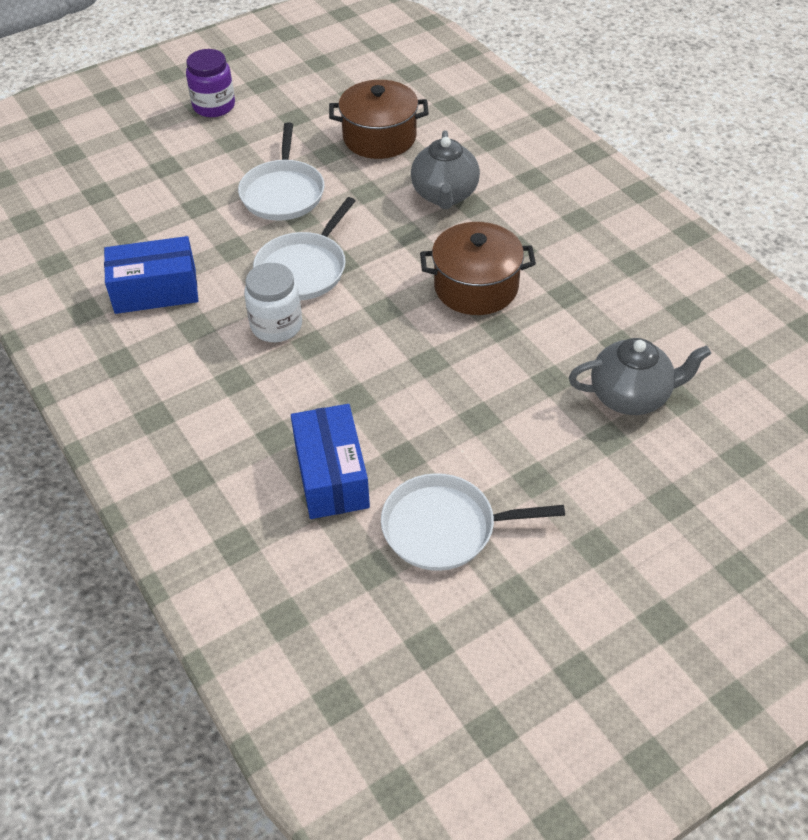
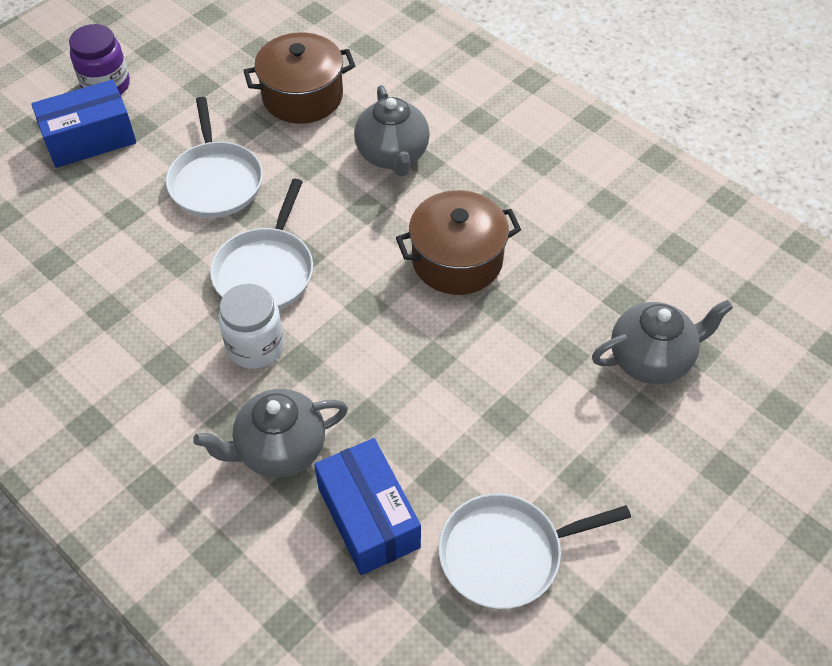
camera: 15 degrees left, 5 degrees up
(155, 290) = (106, 328): blue box -> blue box (90, 139)
(271, 409) = (279, 449): none -> grey teapot

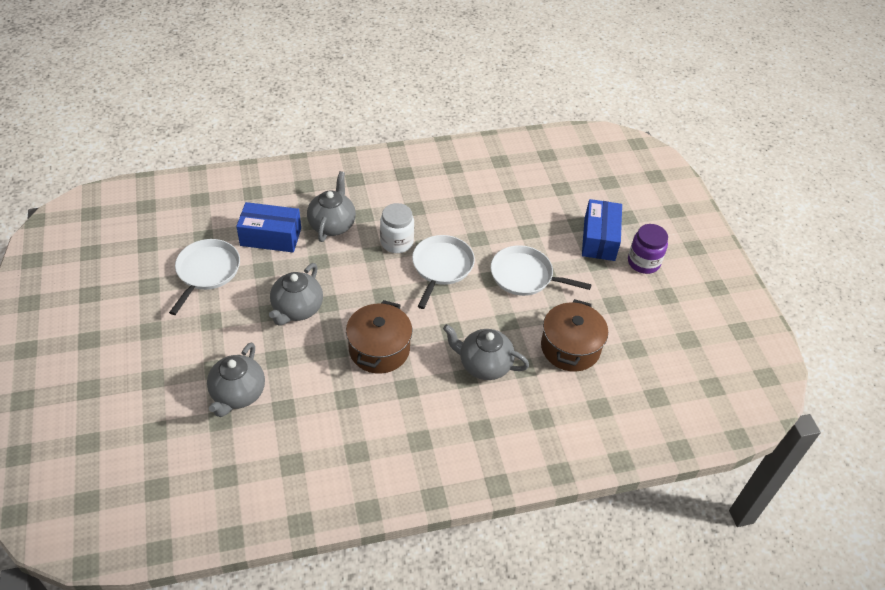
camera: 120 degrees right, 5 degrees down
(265, 271) = (441, 267): white pan -> white pan turned 60 degrees clockwise
(473, 386) = (297, 309): none -> grey teapot

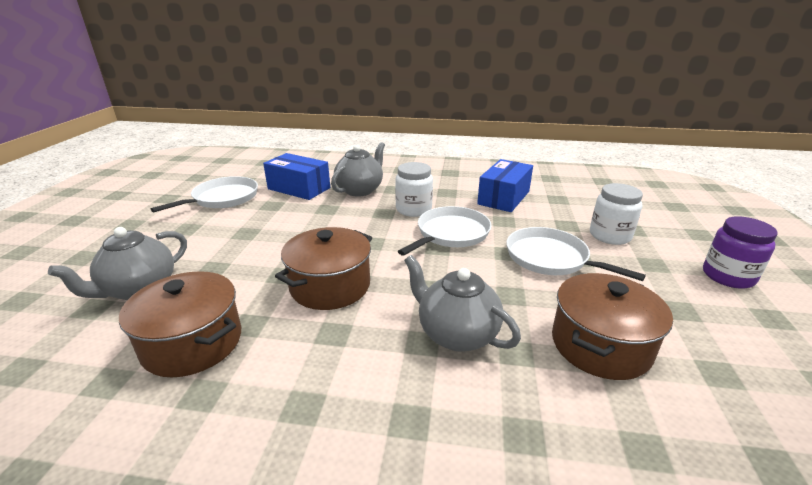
camera: 25 degrees right, 20 degrees down
(297, 309) = (273, 236): grey teapot -> none
(320, 423) = (192, 343): none -> brown pot
(562, 237) = (610, 236): none -> white jar
(599, 239) = (660, 245): blue box -> blue box (503, 198)

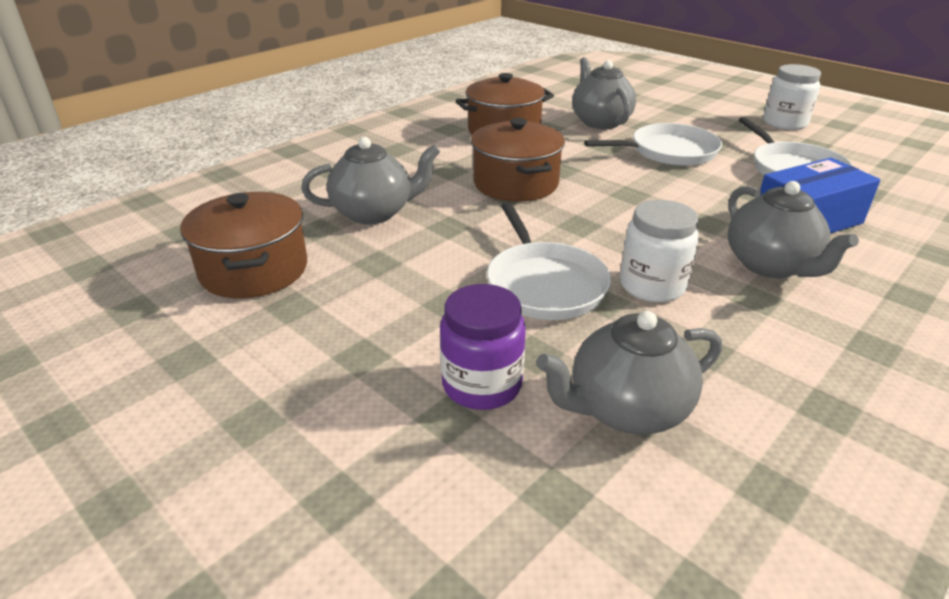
camera: 125 degrees right, 5 degrees up
(503, 198) = (626, 409): blue box -> grey teapot
(550, 258) = (392, 331): white pan -> white pan (669, 152)
(610, 236) = (360, 444): white jar -> white jar (784, 123)
(728, 276) = (120, 479): purple jar -> purple jar (482, 385)

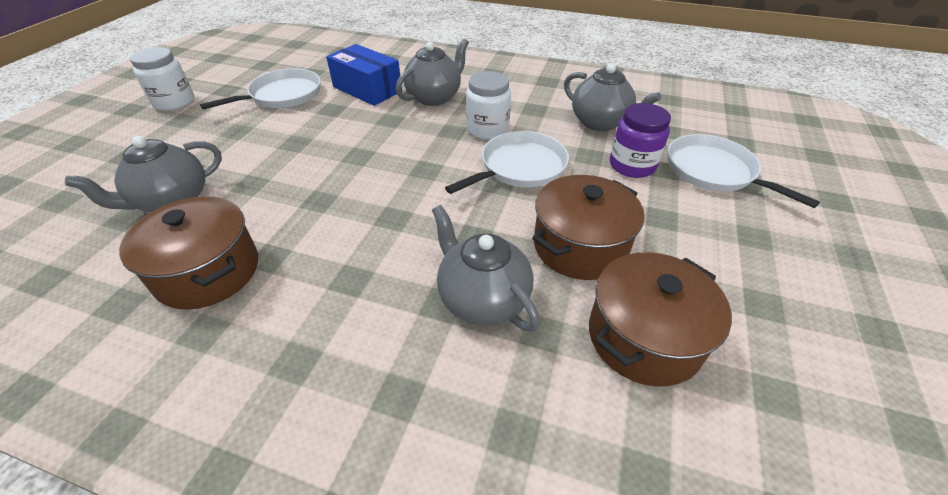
camera: 115 degrees left, 10 degrees up
(515, 183) = (364, 221): brown pot -> brown pot (580, 246)
(669, 152) = (257, 149): white pan -> white pan (714, 171)

